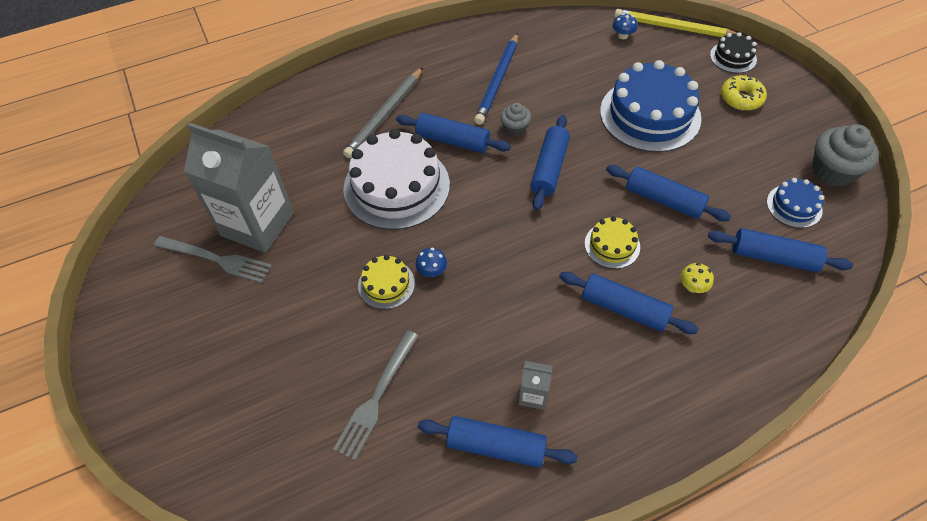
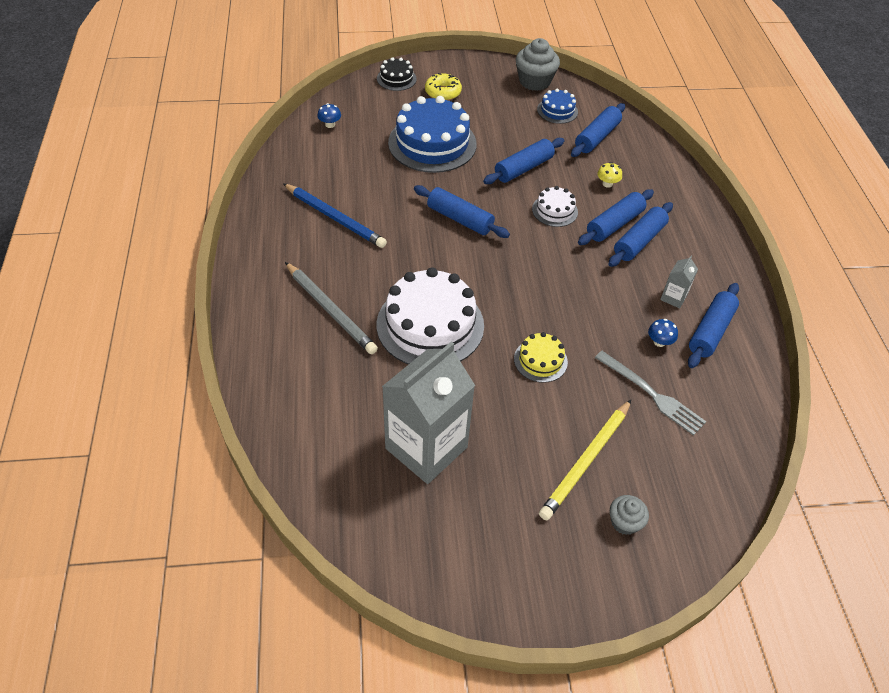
camera: 75 degrees left, 5 degrees down
(216, 259) = (458, 493): grey fork -> none
(432, 271) = (538, 325): blue mushroom -> blue mushroom (659, 342)
(452, 141) = (394, 270): blue rolling pin -> blue rolling pin (639, 241)
(515, 128) = (401, 225): grey cupcake -> grey cupcake (624, 522)
(612, 245) = (554, 210): yellow cake -> white cake
(674, 27) = (341, 94): yellow pencil -> yellow pencil (586, 460)

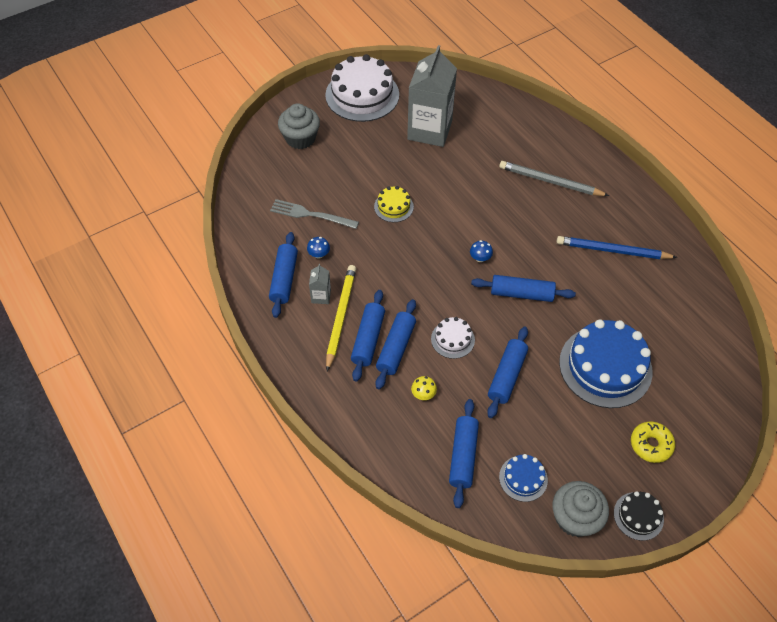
camera: 155 degrees right, 5 degrees up
(330, 124) = (708, 344): blue mushroom -> blue mushroom (480, 258)
(396, 79) = (710, 442): black cake -> black cake (638, 516)
(430, 325) = (480, 199): white cake -> white cake (362, 95)
(586, 460) = (335, 160): yellow pencil -> yellow pencil (340, 317)
(624, 522) = (300, 138): grey cupcake -> grey cupcake, size x1.77

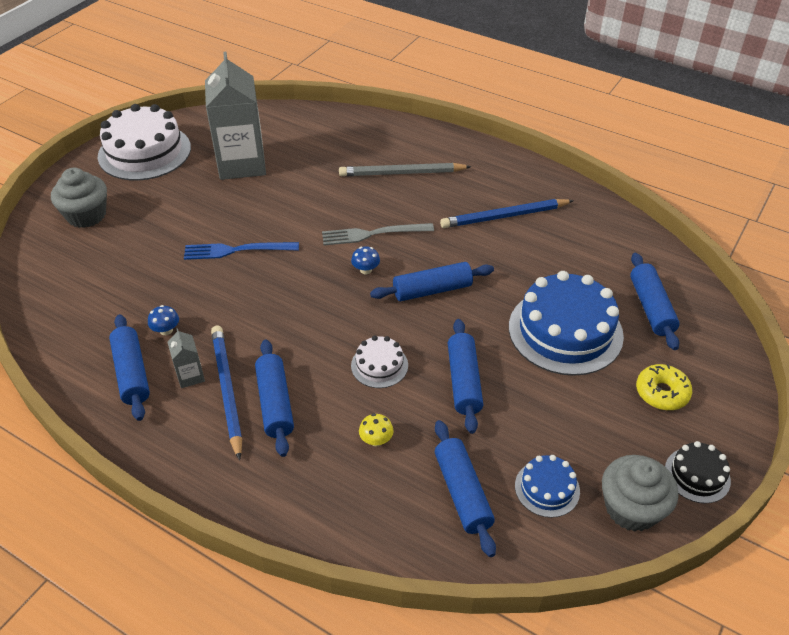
camera: 25 degrees left, 10 degrees down
(311, 214) = (136, 290): grey fork -> grey fork (373, 234)
(340, 317) = (227, 390): yellow pencil -> blue pencil
(393, 206) = (236, 250): yellow cake -> blue fork
(396, 348) = (315, 400): blue rolling pin -> blue rolling pin (651, 307)

